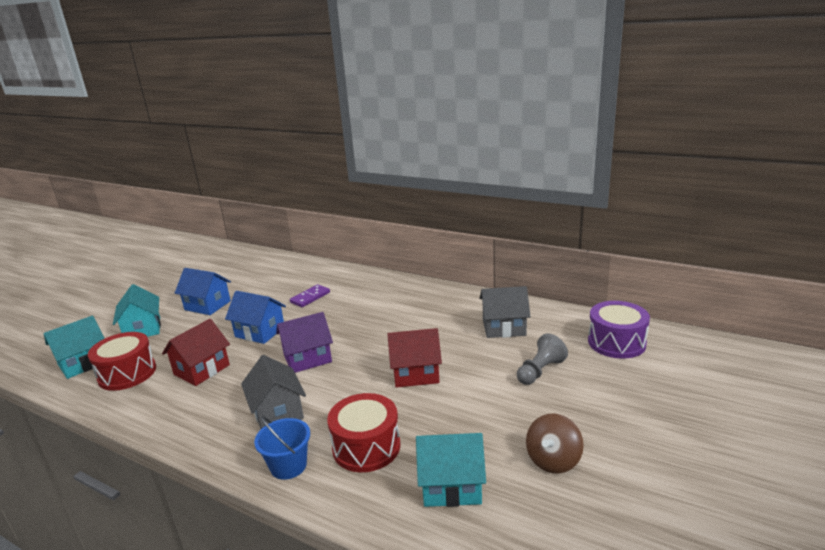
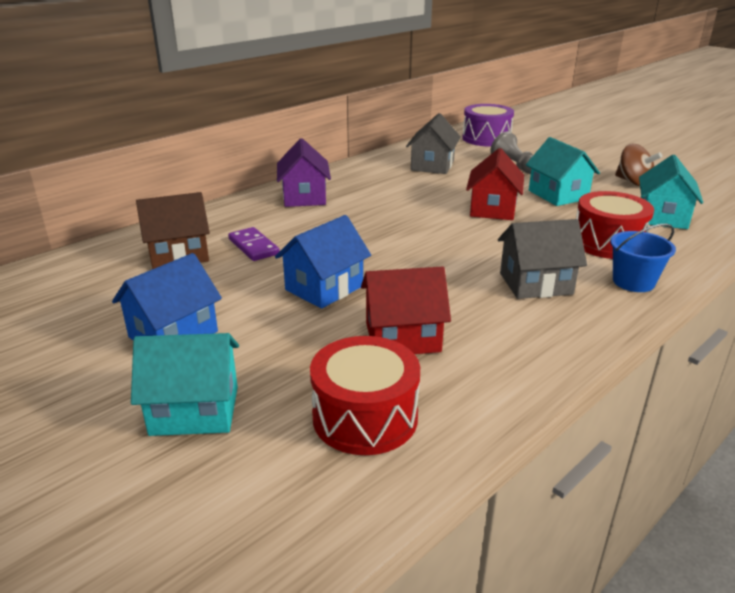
camera: 75 degrees left, 5 degrees up
(83, 363) = (279, 487): turquoise house -> turquoise house (558, 195)
(202, 370) = (402, 337): red house -> red house turned 60 degrees counterclockwise
(294, 281) = (179, 255): none -> brown house
(307, 358) = (425, 259): purple house -> purple house (304, 197)

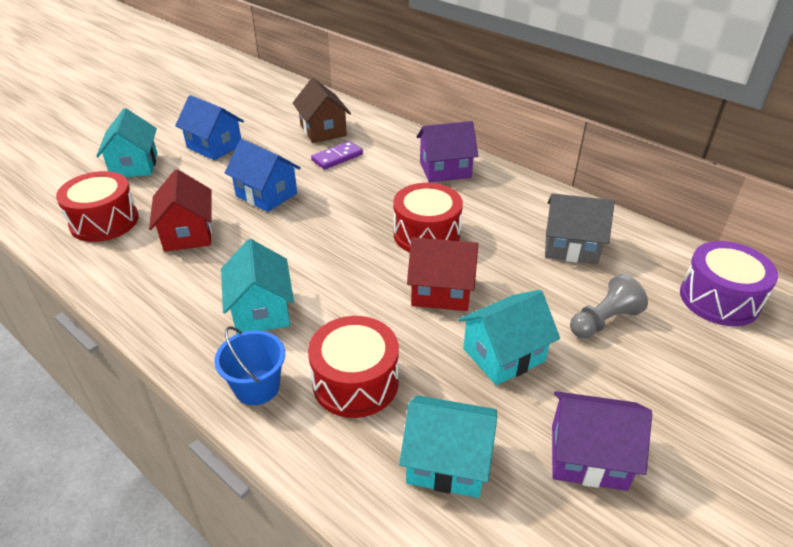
camera: 85 degrees right, 10 degrees up
(413, 210) = (426, 234): none -> red drum
(535, 283) = (261, 310): grey house -> turquoise house
(633, 182) = (588, 457): brown spinning top -> purple house

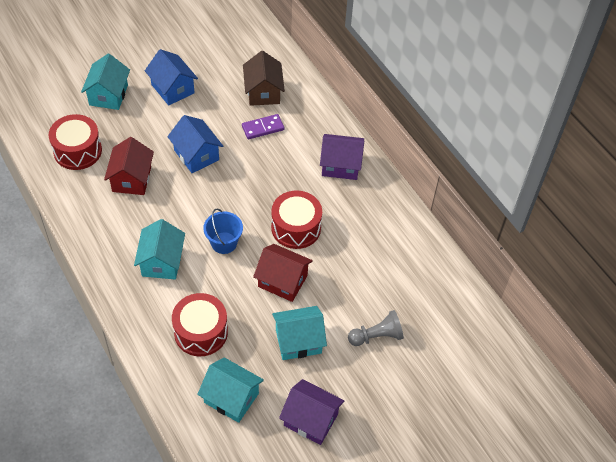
camera: 15 degrees right, 15 degrees up
(257, 387) = (143, 318): blue bucket -> blue bucket (224, 243)
(571, 247) = (393, 269): grey house -> none
(719, 299) = (466, 343): purple drum -> none

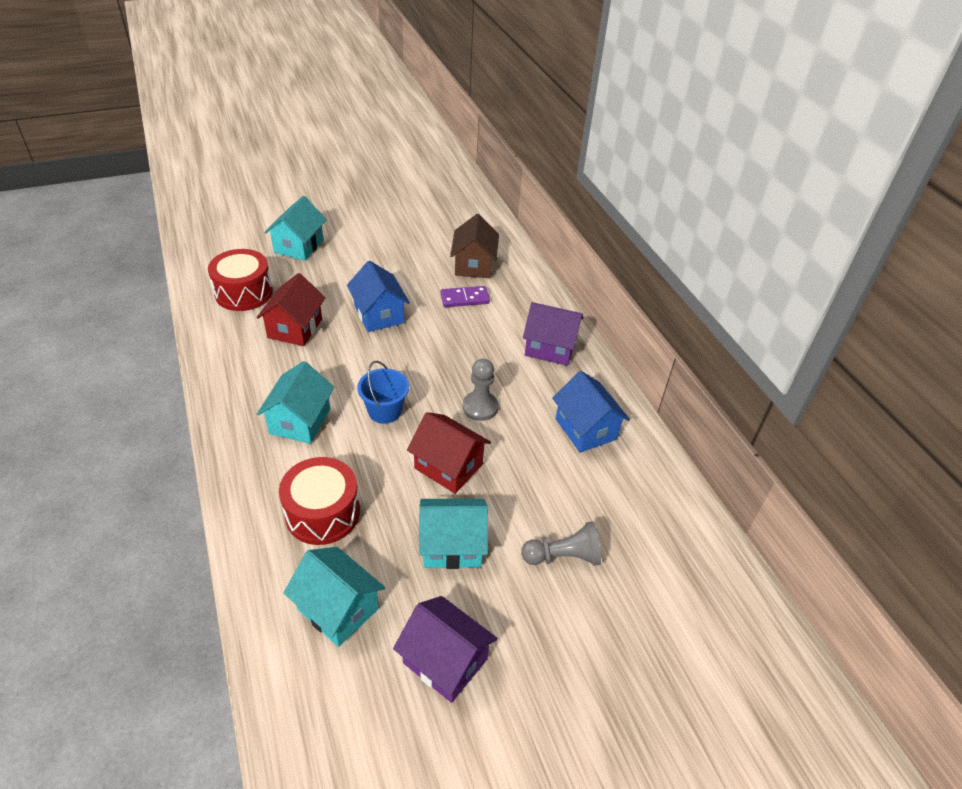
camera: 10 degrees right, 10 degrees down
(172, 89) = (372, 249): blue house -> blue house (586, 429)
(296, 228) = (480, 407): red drum -> grey pawn

